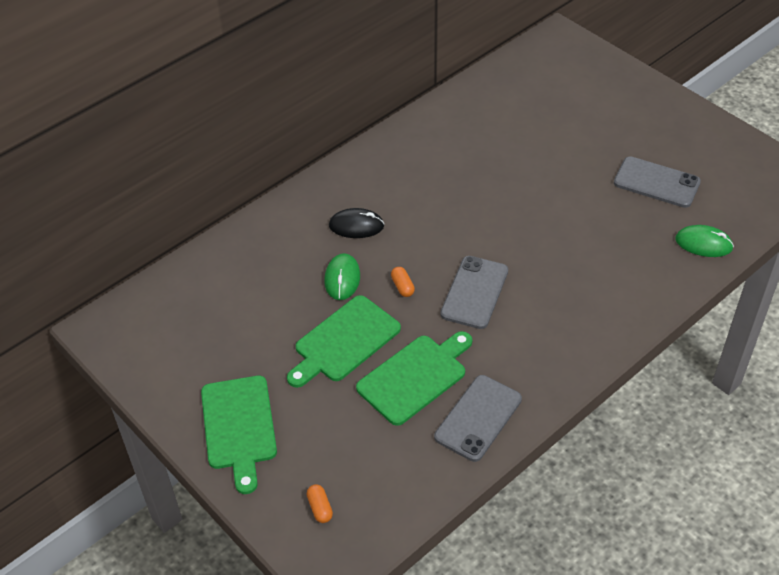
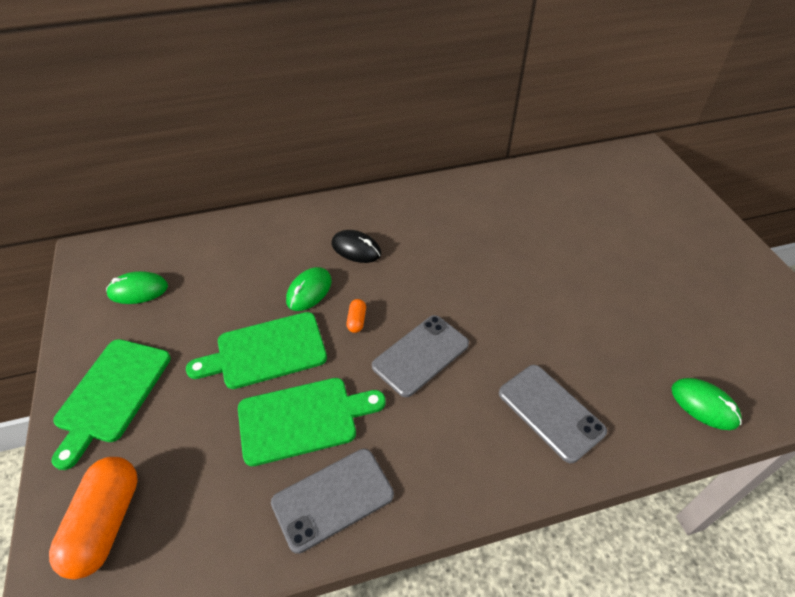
camera: 25 degrees right, 0 degrees up
(182, 340) = (138, 290): none -> green mouse
(320, 508) = (106, 523): orange capsule -> orange capsule, size x2.31
(656, 182) = (679, 317): grey phone -> grey phone (550, 412)

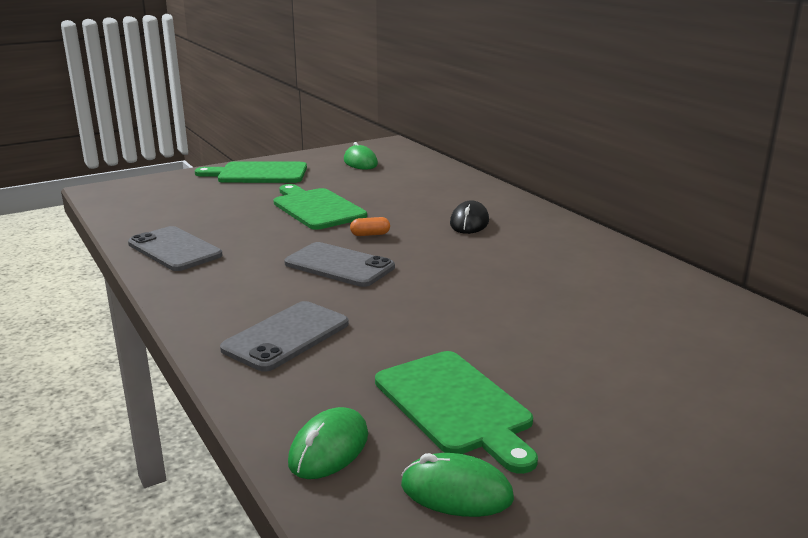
camera: 75 degrees right, 25 degrees down
(106, 523) = (155, 191): orange capsule -> none
(303, 419) = (250, 230): green cutting board -> green cutting board (456, 405)
(309, 291) = (396, 212): green mouse -> green mouse (456, 492)

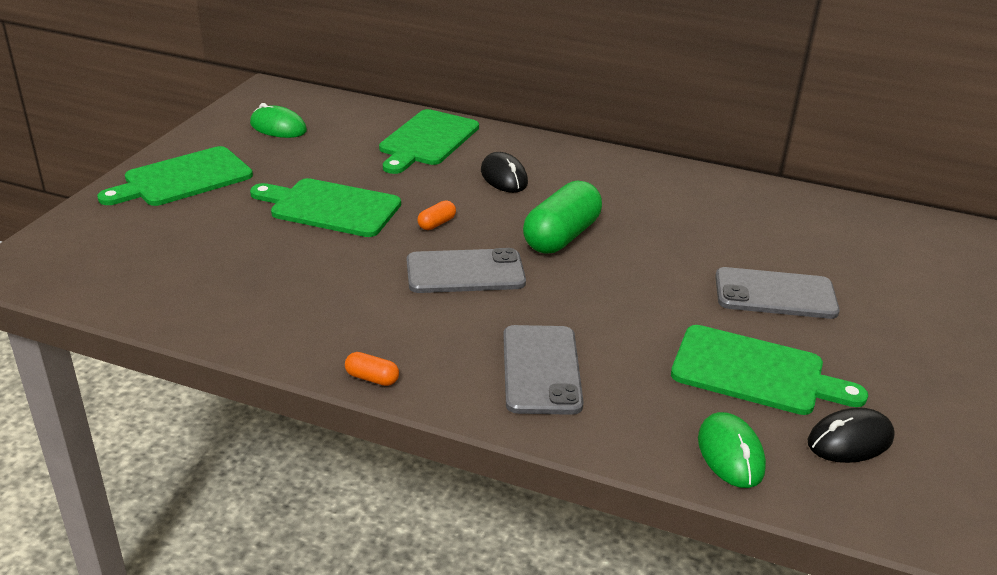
camera: 40 degrees left, 10 degrees up
(173, 299) = (372, 378): none -> orange capsule
(175, 249) = (265, 318): grey phone -> grey phone (775, 294)
(449, 190) = (427, 140): none -> green cutting board
(450, 267) = (561, 236): none -> green capsule
(456, 492) = (850, 440): green mouse -> black mouse

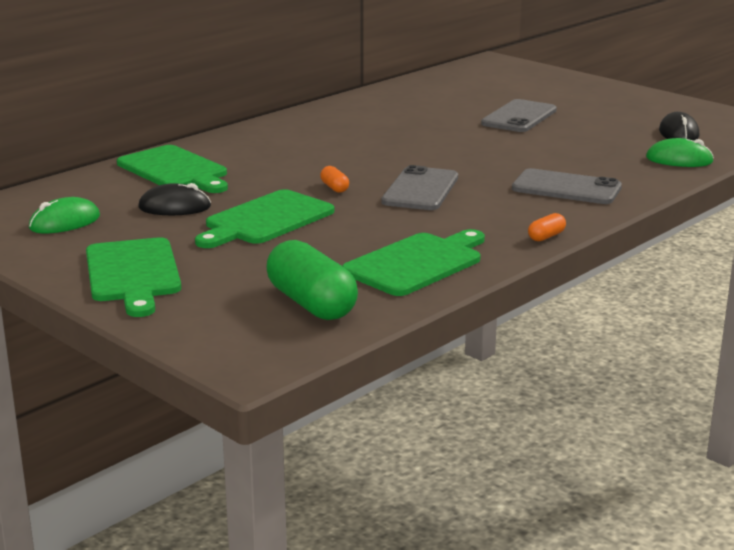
camera: 65 degrees left, 10 degrees down
(504, 177) = (278, 156): black mouse -> black mouse (175, 207)
(561, 236) = (394, 154): green capsule -> green capsule (311, 304)
(755, 372) = (601, 139): green cutting board -> green cutting board (416, 263)

